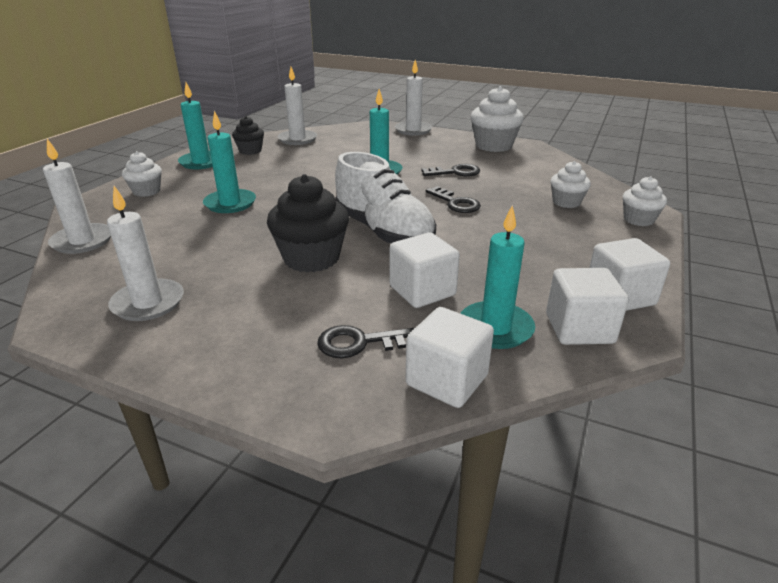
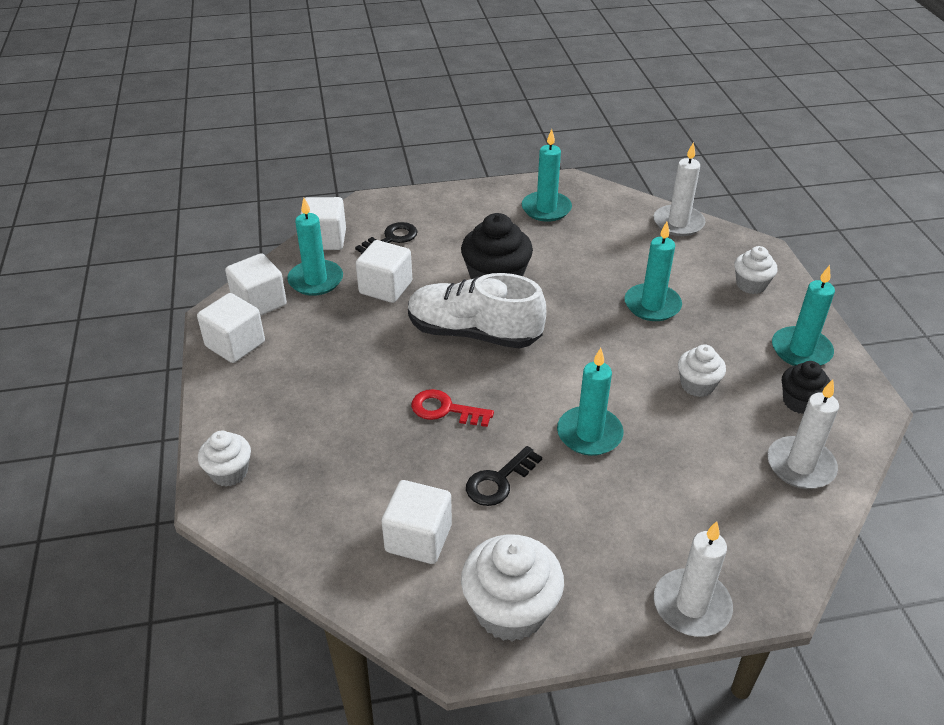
camera: 145 degrees right, 10 degrees up
(148, 303) = (546, 209): white candle -> turquoise candle
(455, 203) = (445, 409): black key -> red key
(521, 169) = (418, 538): none -> white cube
(566, 202) = (323, 472): white cupcake -> white cupcake (697, 385)

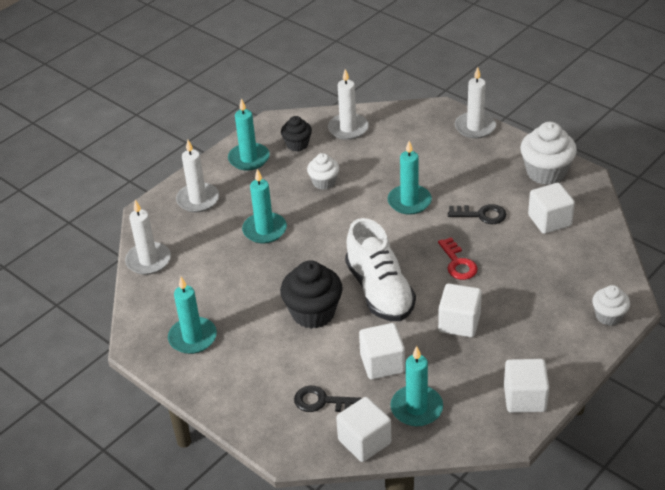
camera: 125 degrees left, 0 degrees up
(259, 302) = (474, 420): white cube -> white cube (459, 323)
(751, 285) = (198, 200): white cupcake -> white candle

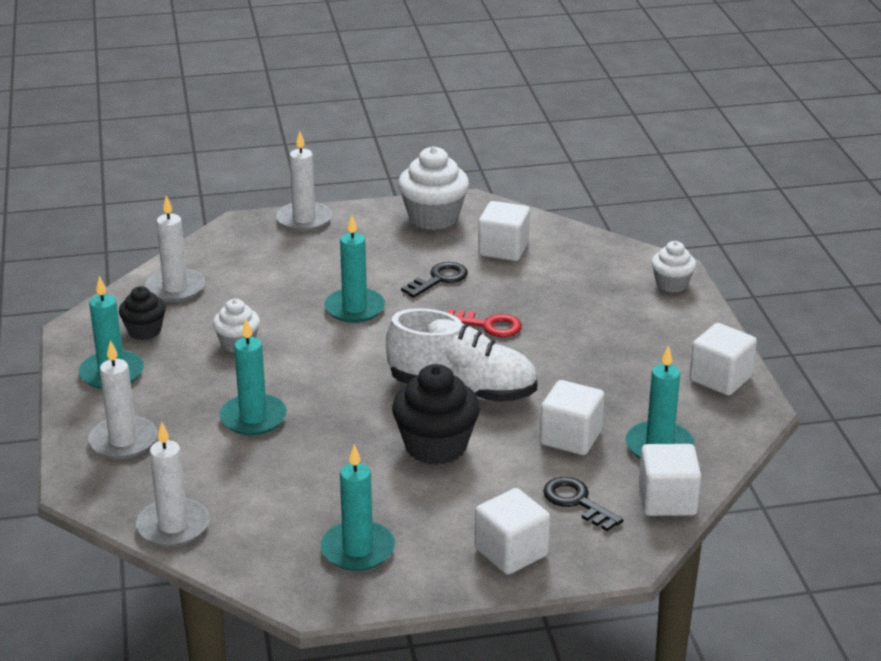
camera: 55 degrees left, 10 degrees down
(322, 401) = (577, 502): black key -> black key turned 90 degrees clockwise
(459, 323) = (573, 365): white cube -> white cube (511, 552)

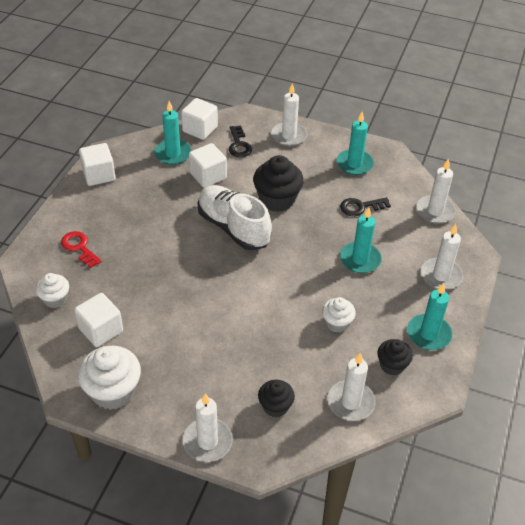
camera: 150 degrees left, 15 degrees up
(256, 260) = (275, 406): none -> black cupcake
(354, 308) = (243, 320): turquoise candle -> none
(439, 279) = (169, 321): black key -> black key (361, 207)
(488, 325) = (176, 266): red key -> red key (79, 247)
(511, 552) = (289, 136): white cube -> white candle
(671, 284) = (39, 247): white cupcake -> white cupcake (55, 299)

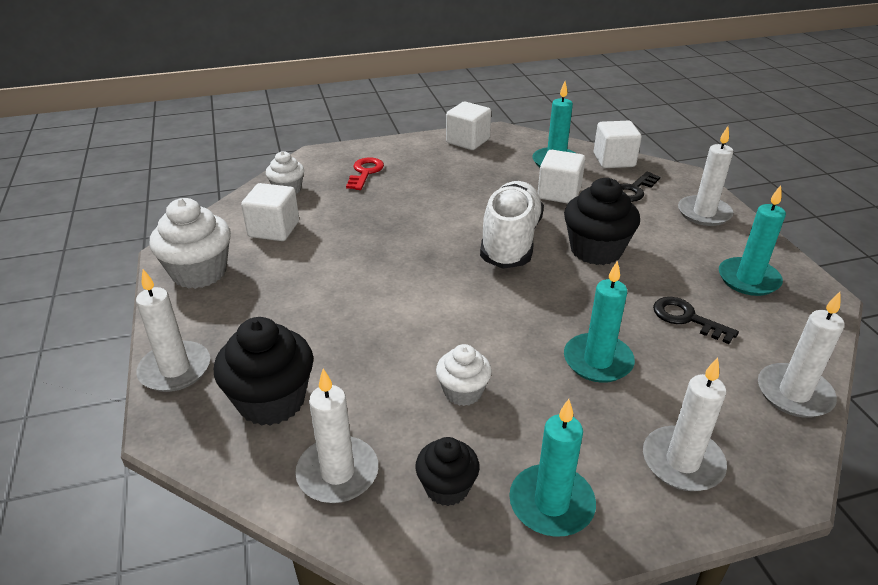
camera: 55 degrees right, 10 degrees down
(275, 406) = (271, 401): black cupcake -> black cupcake, size x1.70

